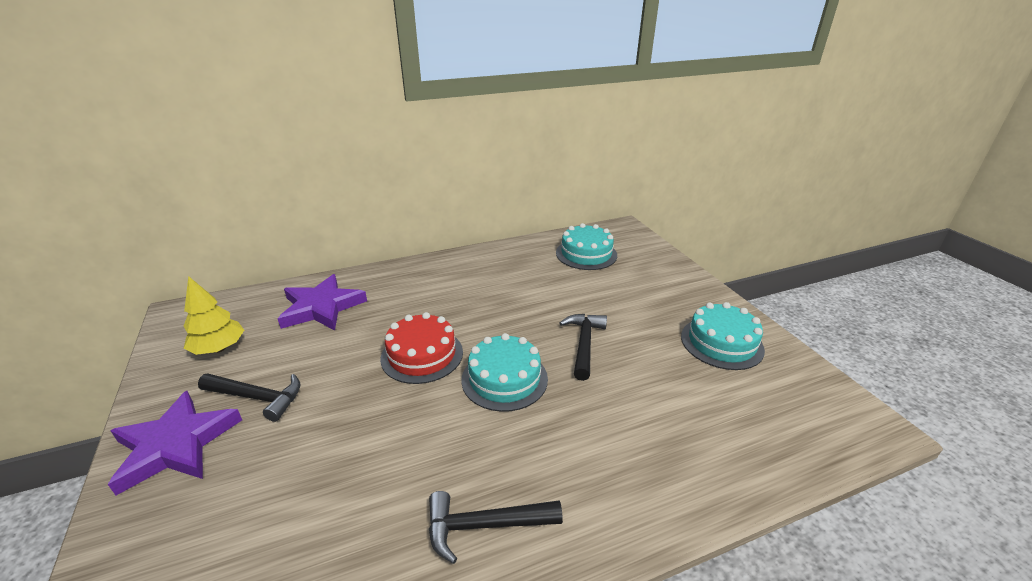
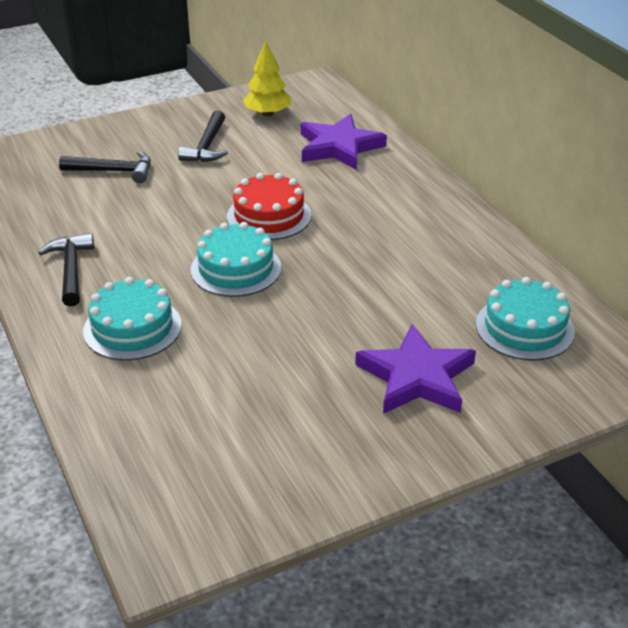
camera: 85 degrees right, 5 degrees up
(175, 445) = (158, 128): purple star -> purple star (416, 377)
(584, 344) = (299, 322): black hammer -> black hammer (113, 171)
(721, 343) = (317, 444): turquoise cake -> turquoise cake (132, 328)

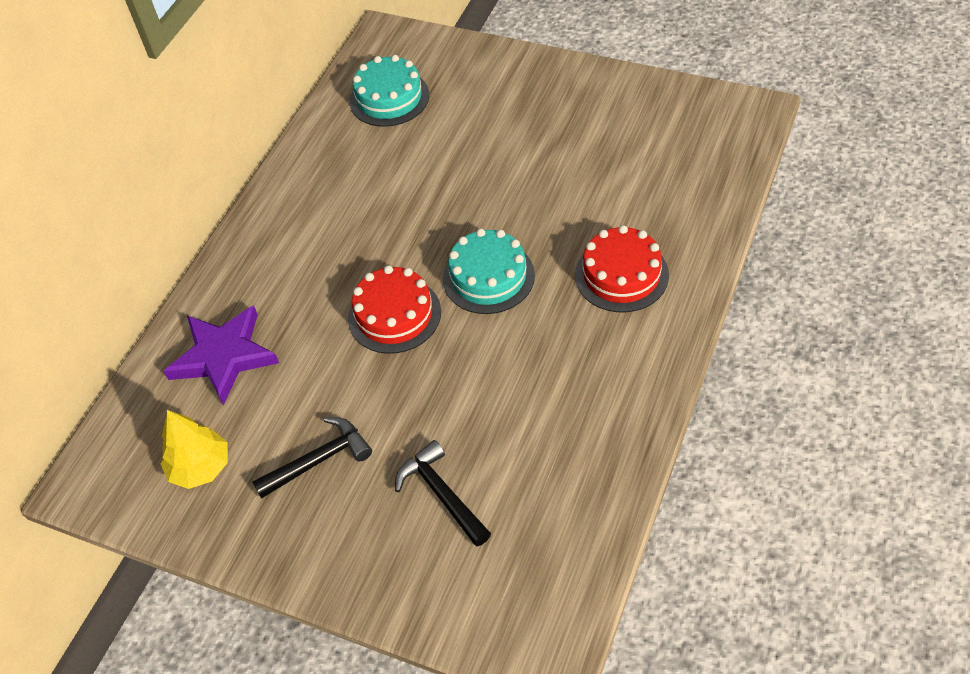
camera: 125 degrees left, 15 degrees up
(71, 270) = (609, 374): black hammer -> none
(132, 328) = (621, 275): turquoise cake -> red cake
(416, 377) = (496, 112): purple star -> none

